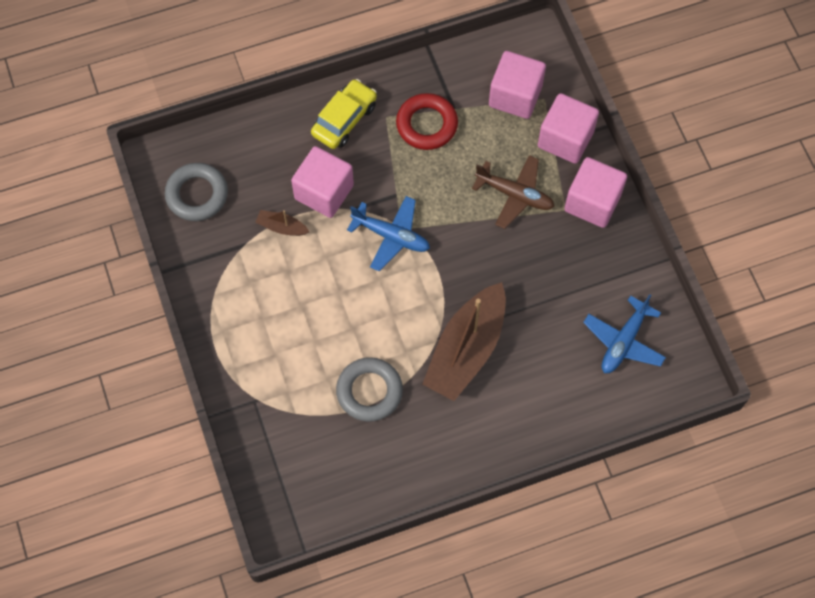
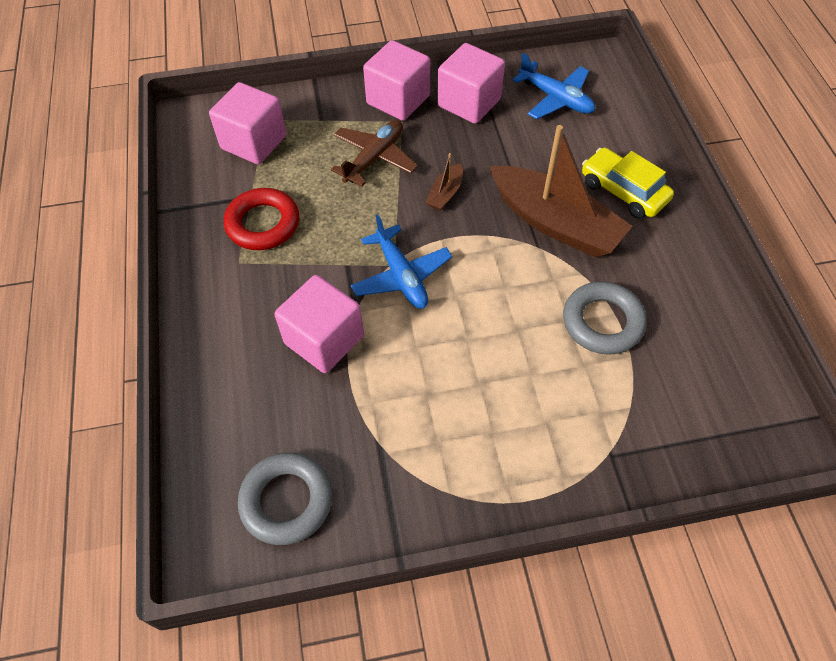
camera: 80 degrees left, 10 degrees down
(282, 227) = (363, 394): brown boat -> brown boat (445, 193)
(344, 119) = (227, 306): yellow car -> yellow car (623, 191)
(391, 236) = (401, 276): blue plane -> blue plane turned 120 degrees clockwise
(565, 139) = (319, 110): pink cube -> pink cube (469, 103)

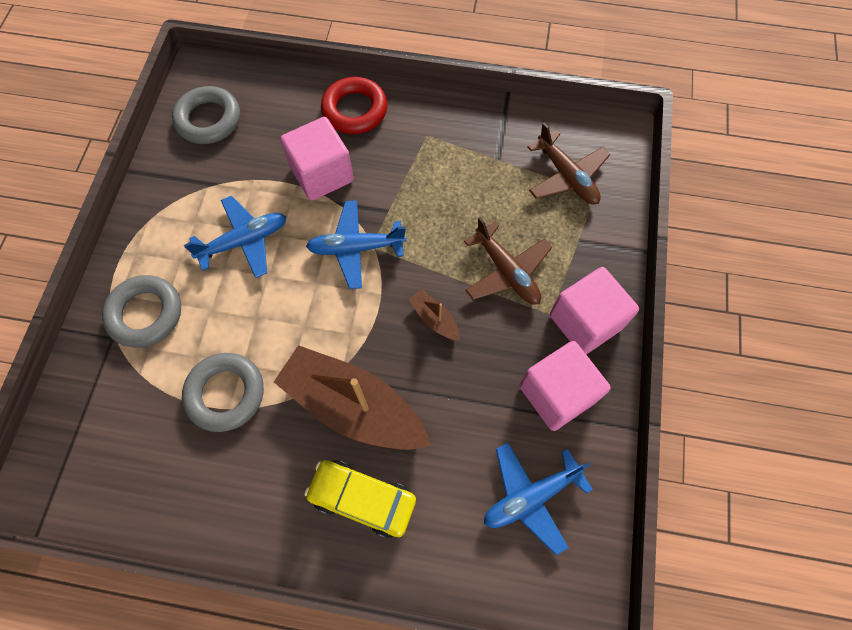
camera: 110 degrees right, 10 degrees up
(254, 142) = (566, 176): pink cube -> brown plane
(263, 224) = (461, 161): red ring -> red ring (355, 110)
(439, 379) = (244, 241): none -> blue plane
(555, 223) = (353, 406): brown boat -> brown boat turned 60 degrees clockwise
(568, 436) = (145, 314): none -> grey ring
(623, 191) = (362, 499): yellow car -> yellow car turned 135 degrees counterclockwise

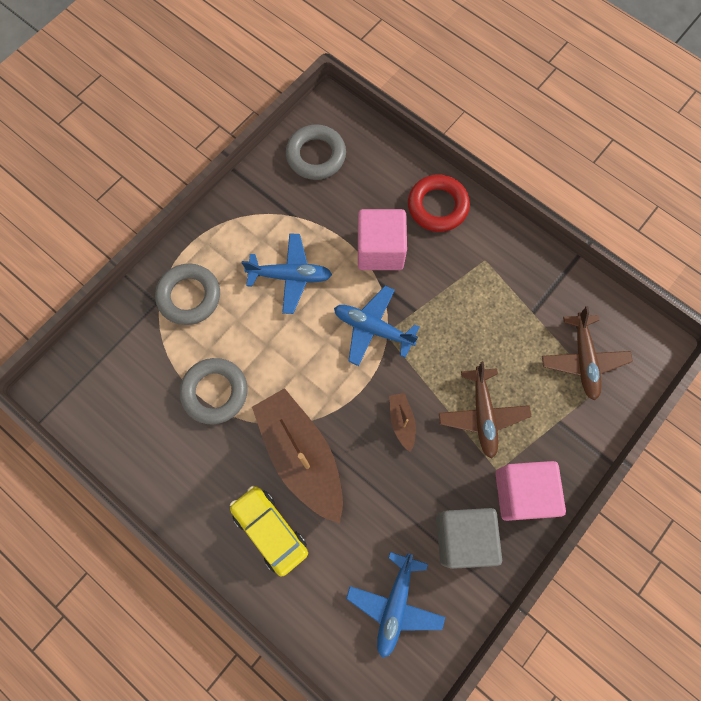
camera: 30 degrees right, 5 degrees up
(531, 496) = (395, 604): blue plane -> blue plane turned 75 degrees counterclockwise
(556, 393) = (463, 537): pink cube -> grey cube

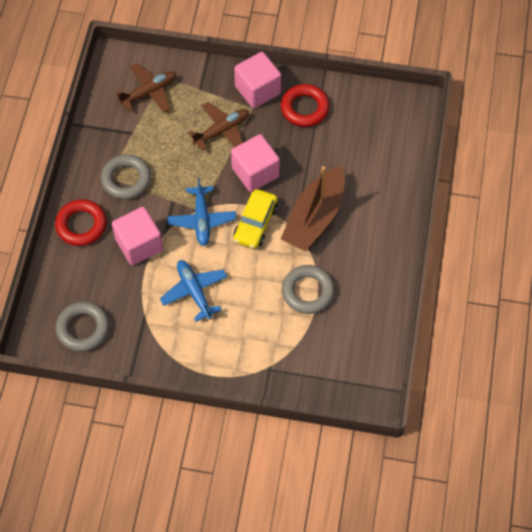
camera: 120 degrees left, 10 degrees down
(189, 296) = (251, 349): grey ring -> grey ring (126, 179)
(270, 530) = (371, 210): yellow car -> yellow car (255, 223)
(395, 604) = (366, 125): blue plane -> none
(402, 421) = (255, 172): brown boat -> pink cube
(463, 537) = (304, 108): grey cube -> red ring

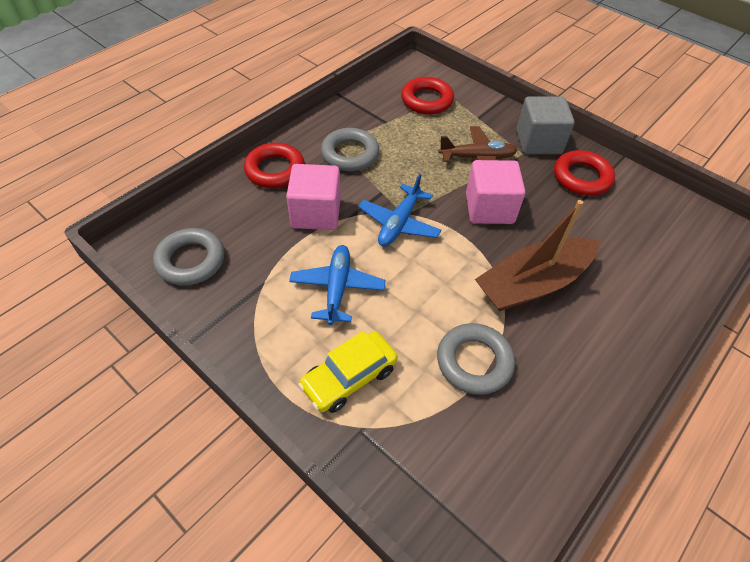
camera: 30 degrees right, 10 degrees down
(149, 92) = (427, 100): brown plane -> red ring
(255, 223) = (457, 255): yellow car -> yellow car (349, 377)
(257, 90) = (538, 142): pink cube -> grey cube

